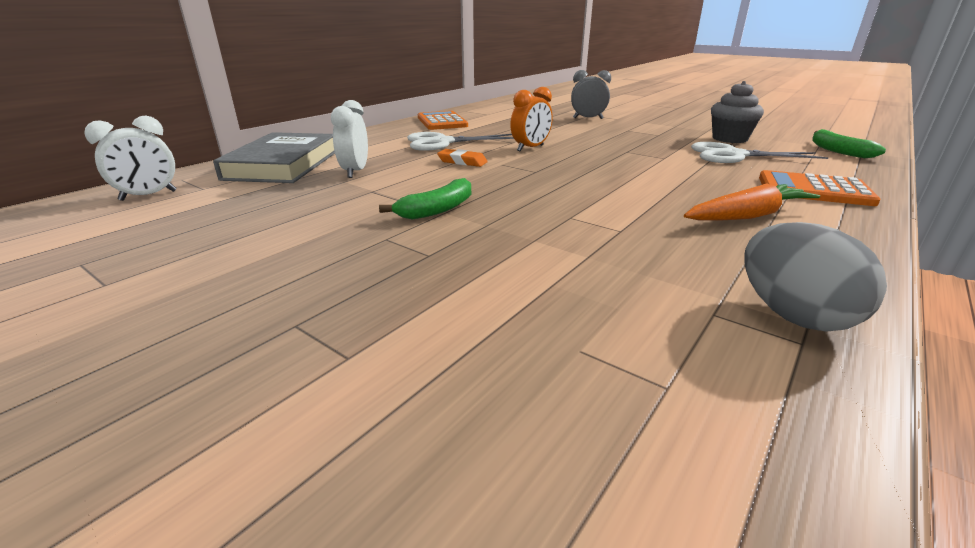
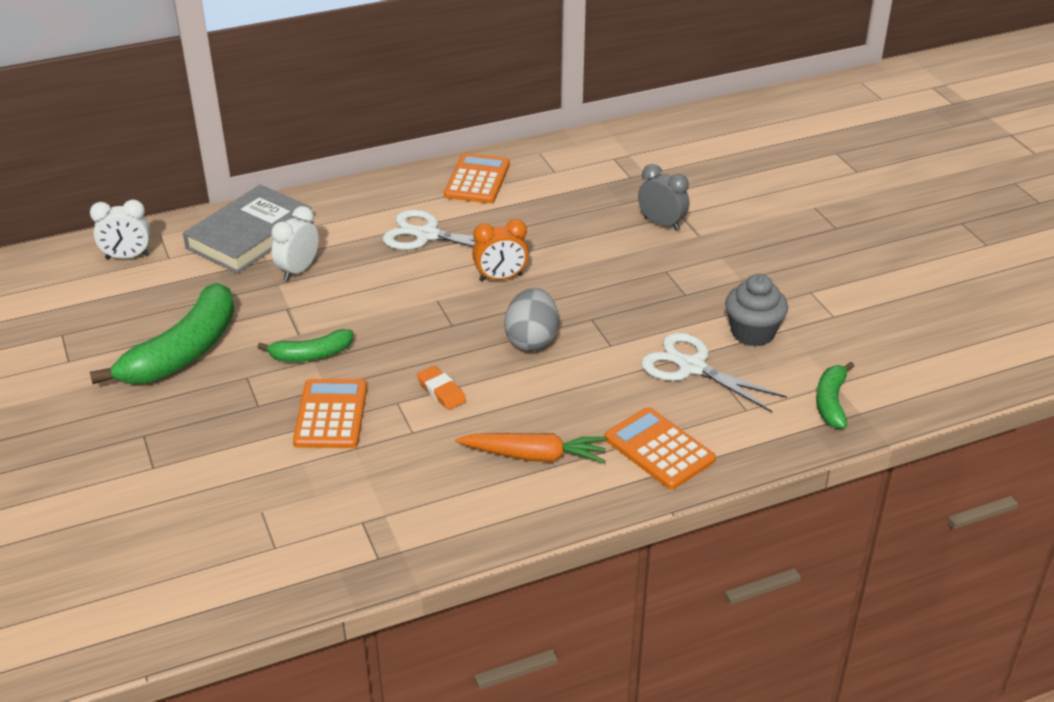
camera: 30 degrees right, 10 degrees up
(282, 238) = (183, 351): none -> green banana
(462, 161) = (405, 283): orange eraser -> orange eraser (441, 391)
(522, 240) = (331, 415): none -> orange calculator
(792, 315) = (403, 542): grey egg -> grey egg (531, 340)

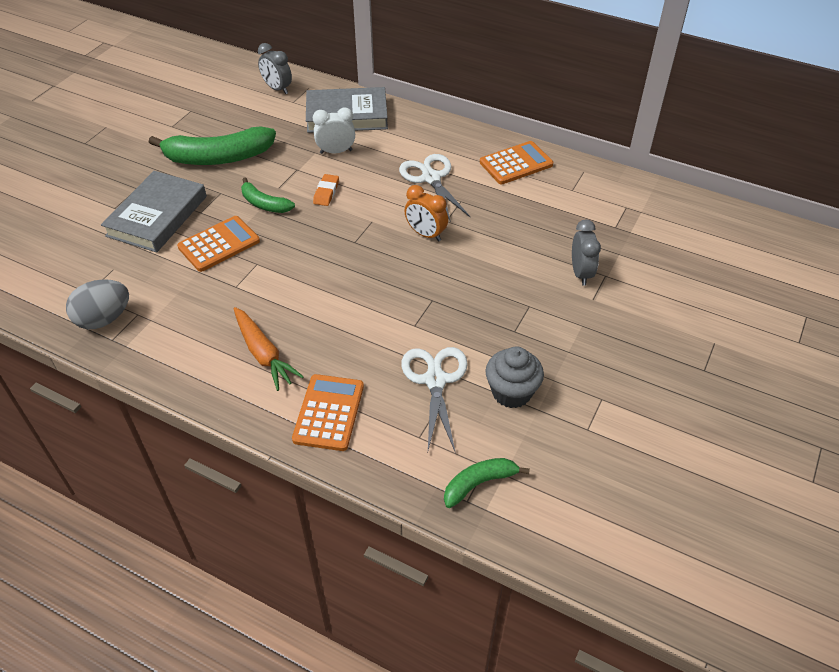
camera: 50 degrees right, 10 degrees up
(127, 257) = (277, 89): white clock -> grey clock
(218, 440) = (157, 216): none -> grey book
(441, 391) = (285, 275): orange eraser -> orange eraser (326, 192)
(531, 340) = (378, 285): grey egg -> grey egg (104, 319)

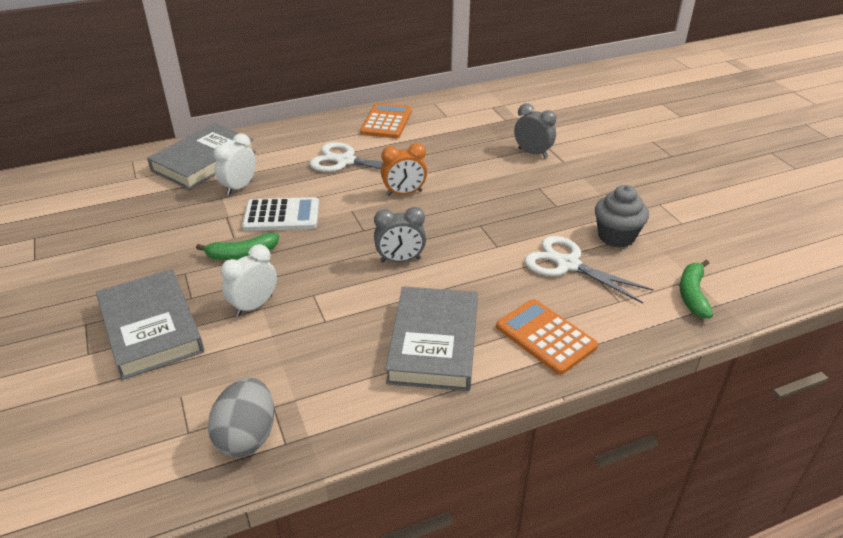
camera: 50 degrees left, 10 degrees down
(218, 157) = (134, 251): green banana -> none
(219, 244) = (254, 305): orange calculator -> white clock
(264, 354) = (433, 343): orange carrot -> grey book
(277, 89) = (102, 177): grey clock -> grey clock (400, 260)
(326, 192) = (281, 215): orange eraser -> white calculator

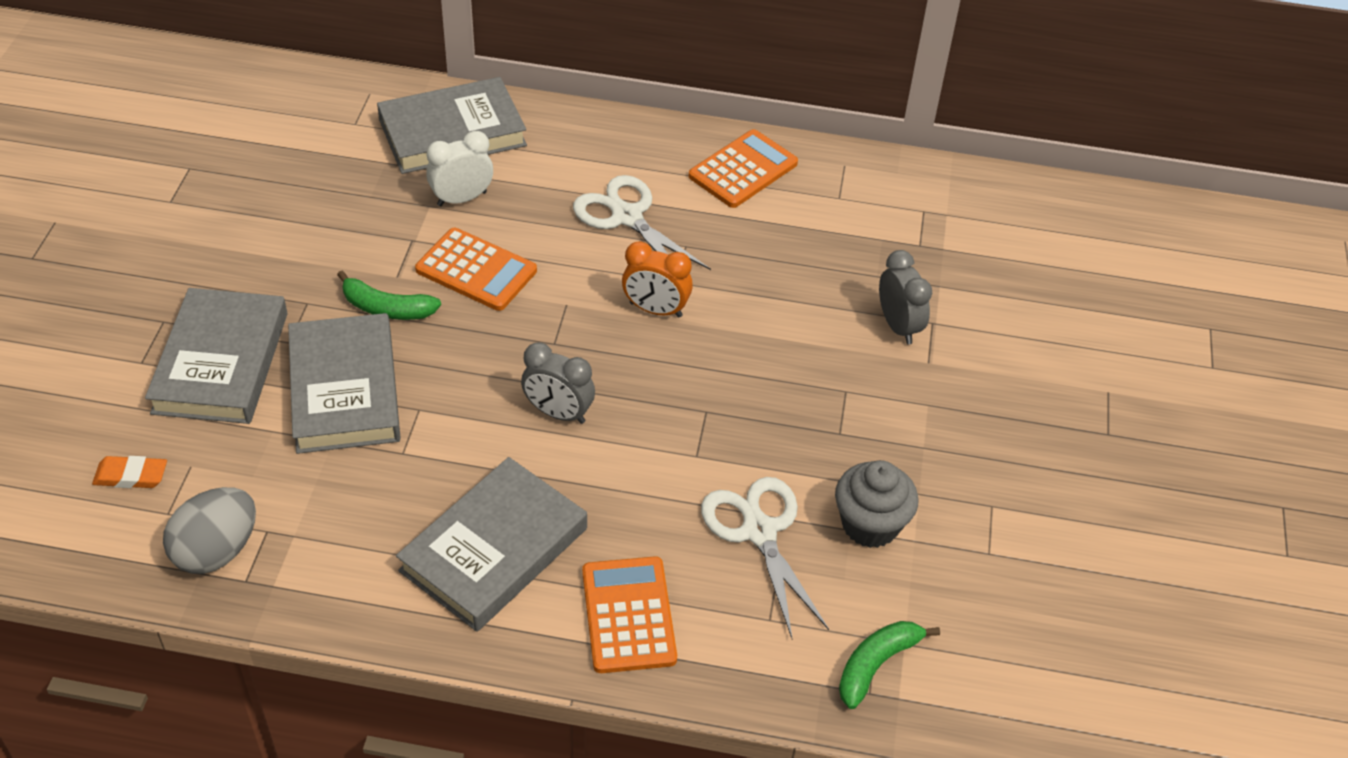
camera: 30 degrees right, 10 degrees up
(138, 423) = (131, 476): none -> orange eraser
(254, 305) = (344, 390): white clock -> grey book
(281, 215) = (476, 270): white calculator -> orange calculator

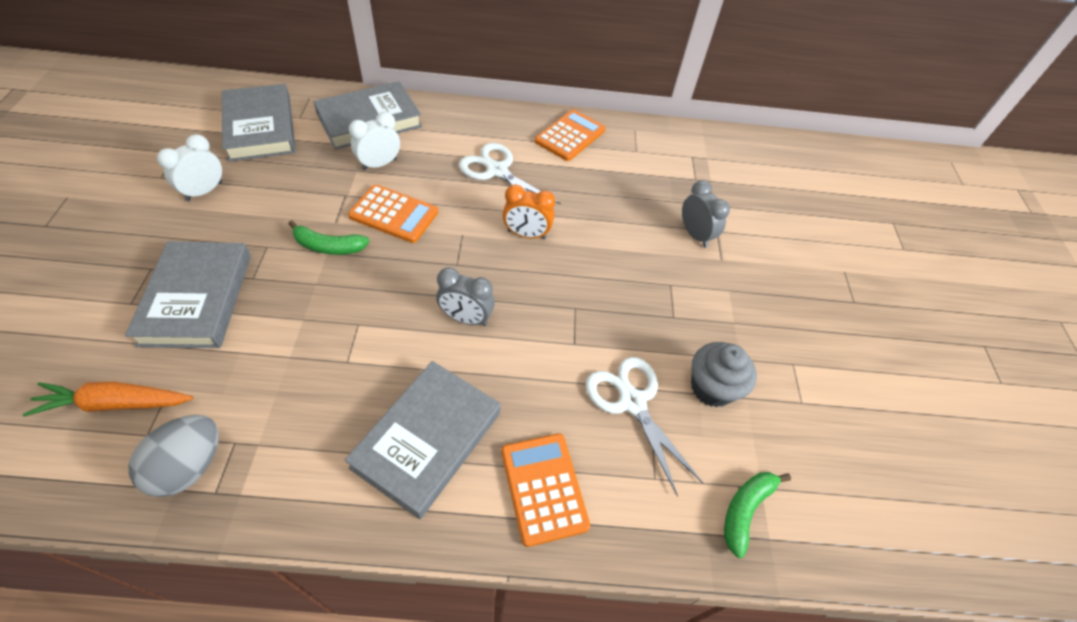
camera: 10 degrees left, 5 degrees up
(131, 476) = (115, 403): orange eraser -> orange carrot
(227, 224) = (204, 191): none -> white clock
(344, 390) = (298, 313): grey book -> grey book (260, 127)

